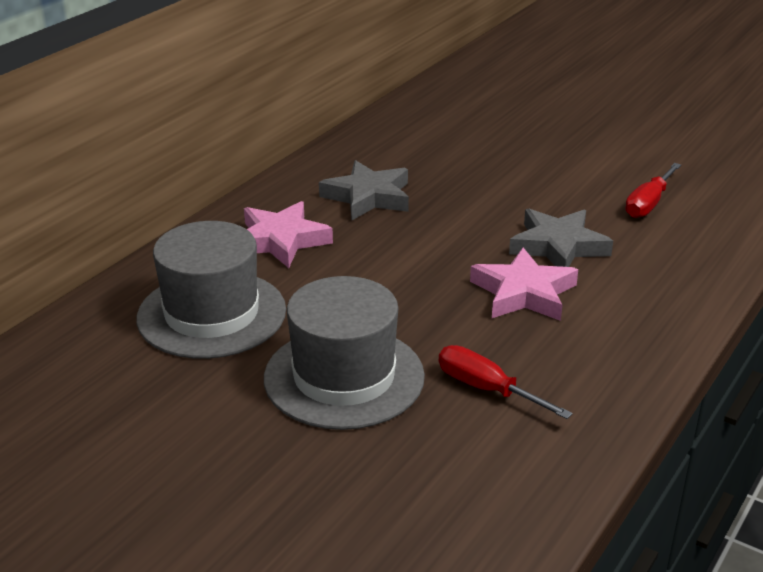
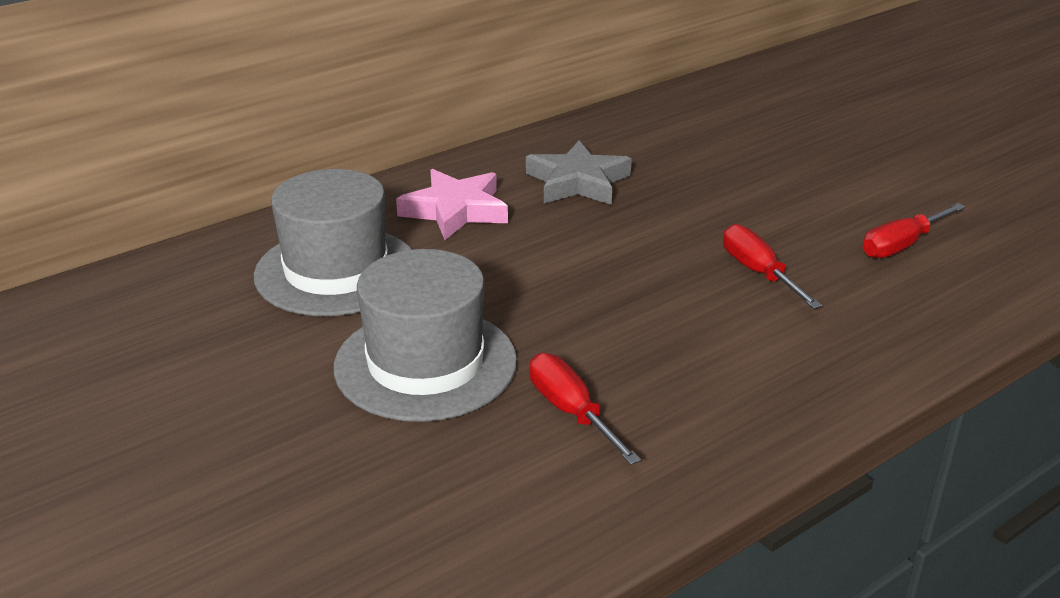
camera: 20 degrees right, 0 degrees up
(523, 293) = (683, 316): pink star -> none
(558, 246) = (758, 273): grey star -> red screwdriver

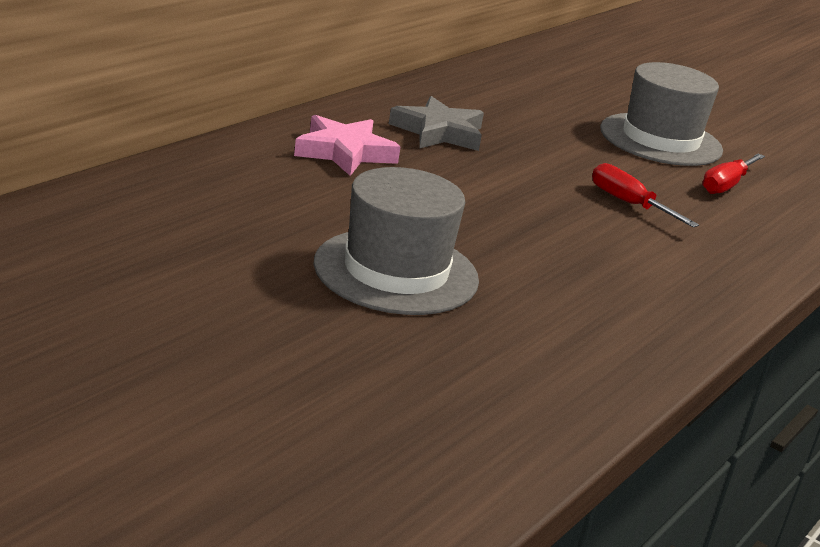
camera: 20 degrees left, 5 degrees down
(336, 271) = (266, 199): grey hat -> grey hat (660, 140)
(571, 412) = (541, 305): red screwdriver -> none

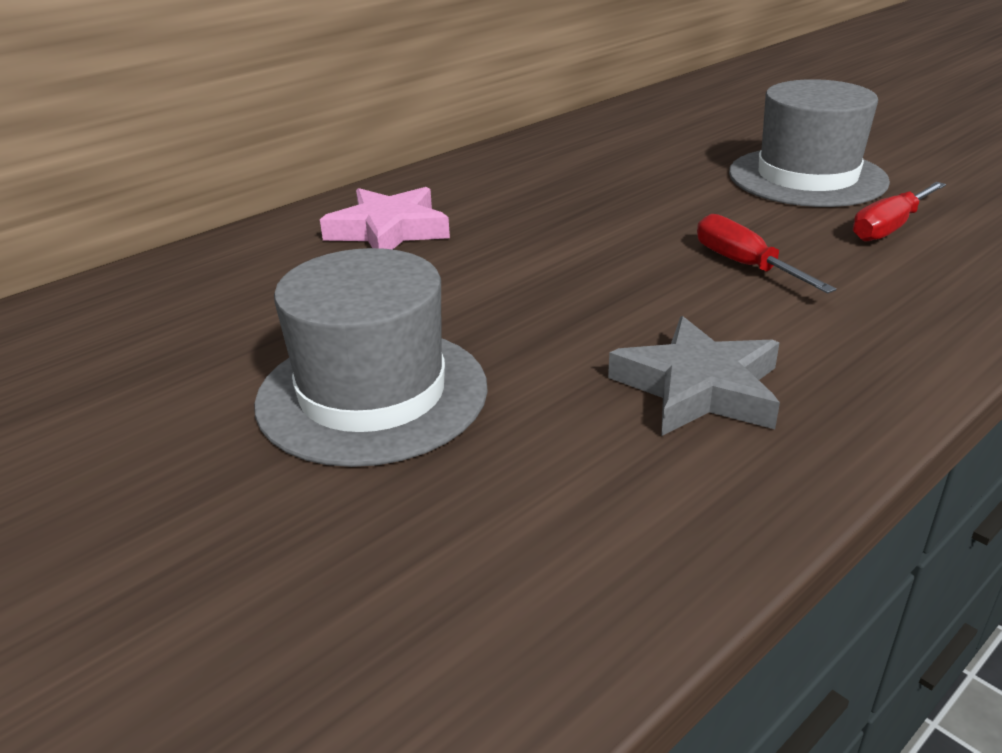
camera: 15 degrees right, 5 degrees up
(439, 132) = (519, 195): grey star -> grey star (698, 388)

